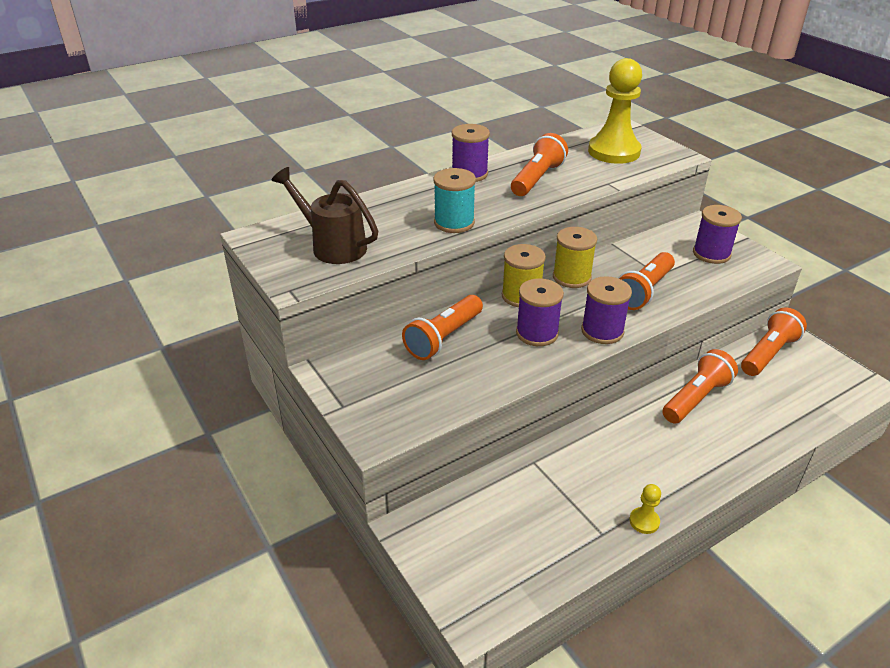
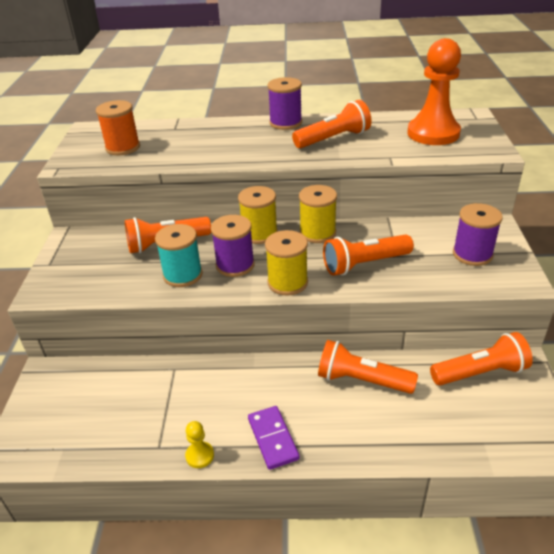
camera: 35 degrees right, 0 degrees up
(333, 246) = (123, 147): brown watering can -> orange spool
(454, 223) = (223, 154): turquoise spool -> turquoise spool (183, 275)
(602, 331) = (287, 282): purple spool -> yellow spool
(614, 152) = (433, 133): yellow pawn -> orange pawn
(684, 477) = (272, 439): none -> purple domino
(696, 398) = (361, 380): orange flashlight -> orange flashlight turned 150 degrees counterclockwise

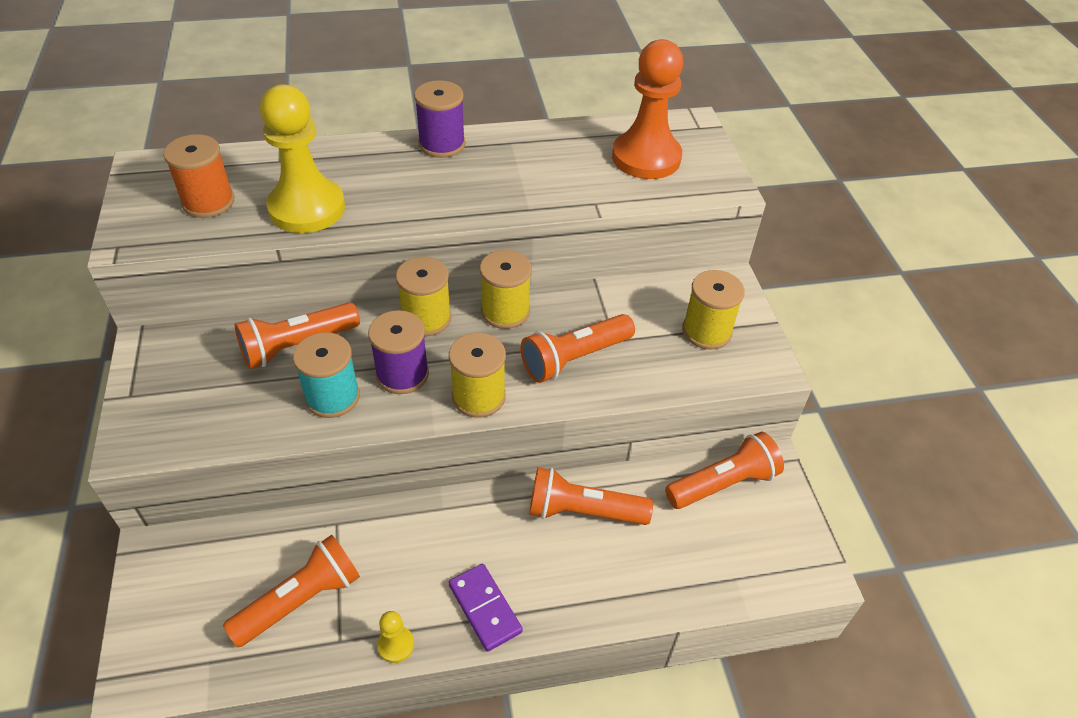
camera: 15 degrees left, 10 degrees up
(185, 153) = (307, 208): none -> yellow pawn
(333, 139) = (514, 172): orange flashlight -> orange flashlight (301, 600)
(472, 254) = (706, 331): purple spool -> yellow spool

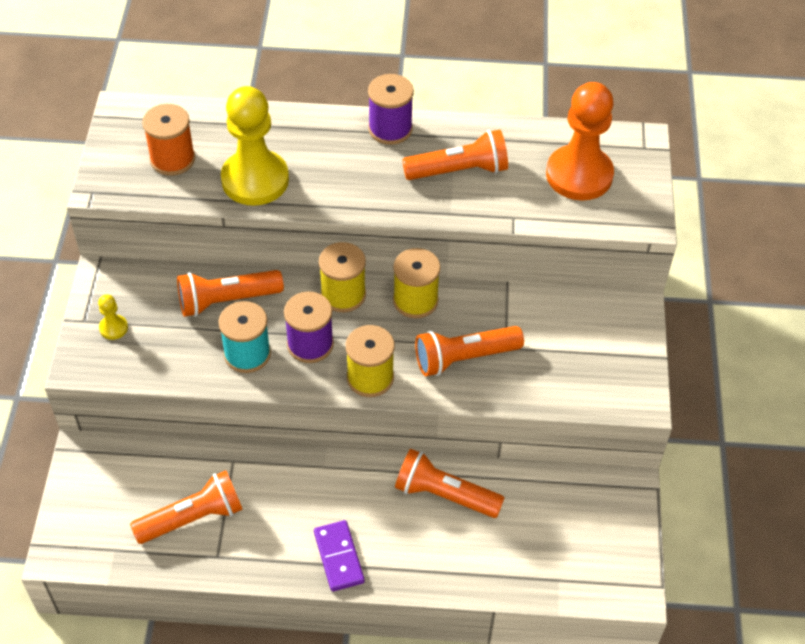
camera: 15 degrees right, 5 degrees up
(396, 645) = (260, 570): yellow pawn -> yellow pawn (113, 328)
(706, 331) = (594, 355): yellow spool -> none
(723, 483) = (578, 496): orange flashlight -> orange flashlight (459, 170)

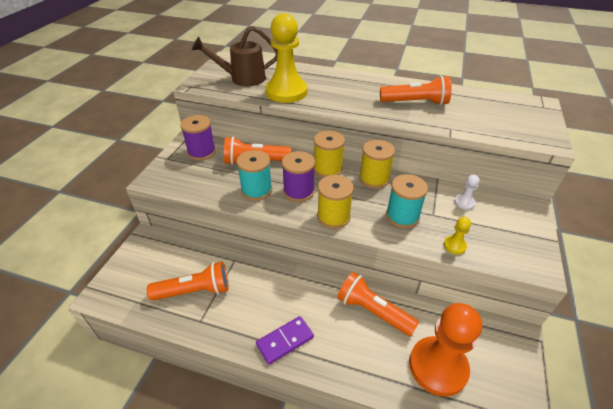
camera: 15 degrees right, 10 degrees down
(113, 328) = (182, 164): yellow pawn -> yellow pawn (454, 246)
(172, 159) = (242, 78): orange spool -> brown watering can
(338, 557) = (285, 341): purple domino -> purple domino turned 60 degrees clockwise
(390, 129) = (375, 81): purple spool -> purple spool (202, 152)
(464, 358) = (402, 216): orange flashlight -> turquoise spool
(546, 319) = (464, 203): none -> white pawn
(579, 175) = (497, 114): orange pawn -> orange pawn (438, 367)

